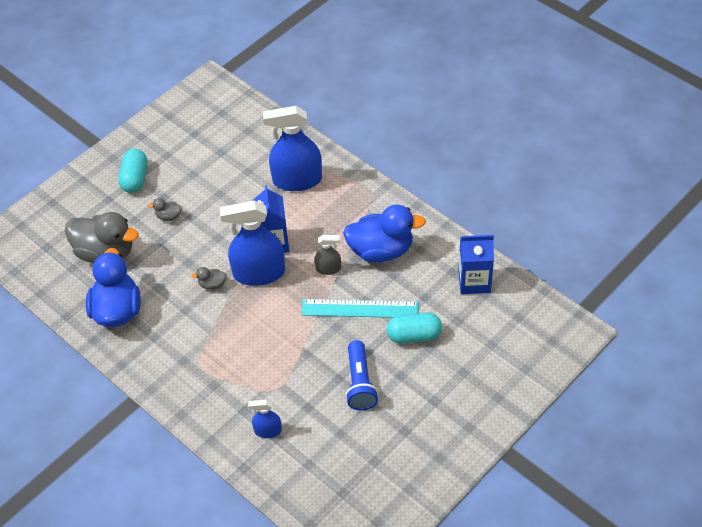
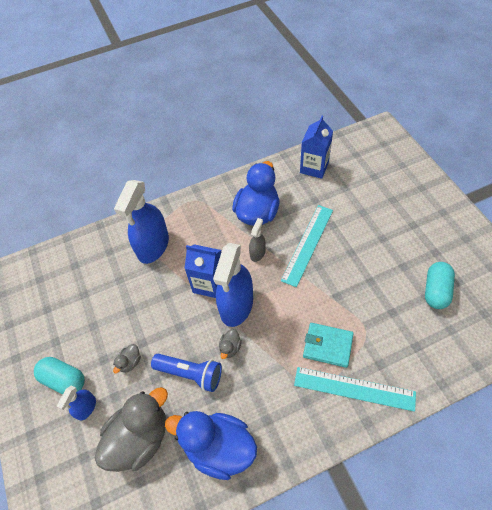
camera: 65 degrees left, 5 degrees up
(210, 395) = (354, 388): none -> turquoise ruler
(246, 361) = (327, 346): none -> turquoise wallet
(268, 431) = (408, 351): blue spray bottle -> blue spray bottle (86, 407)
(360, 383) = (381, 267): blue flashlight -> blue flashlight (190, 374)
(414, 335) = (348, 218): turquoise capsule -> turquoise capsule (436, 291)

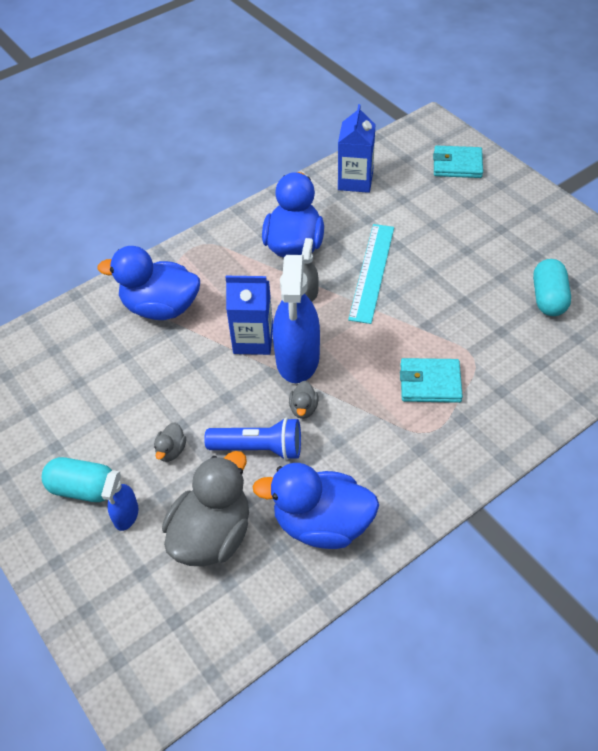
camera: 15 degrees left, 5 degrees down
(153, 246) = (161, 307): blue spray bottle -> blue duck
(354, 388) = (476, 424): turquoise ruler -> none
(392, 166) = (457, 165): none -> turquoise wallet

